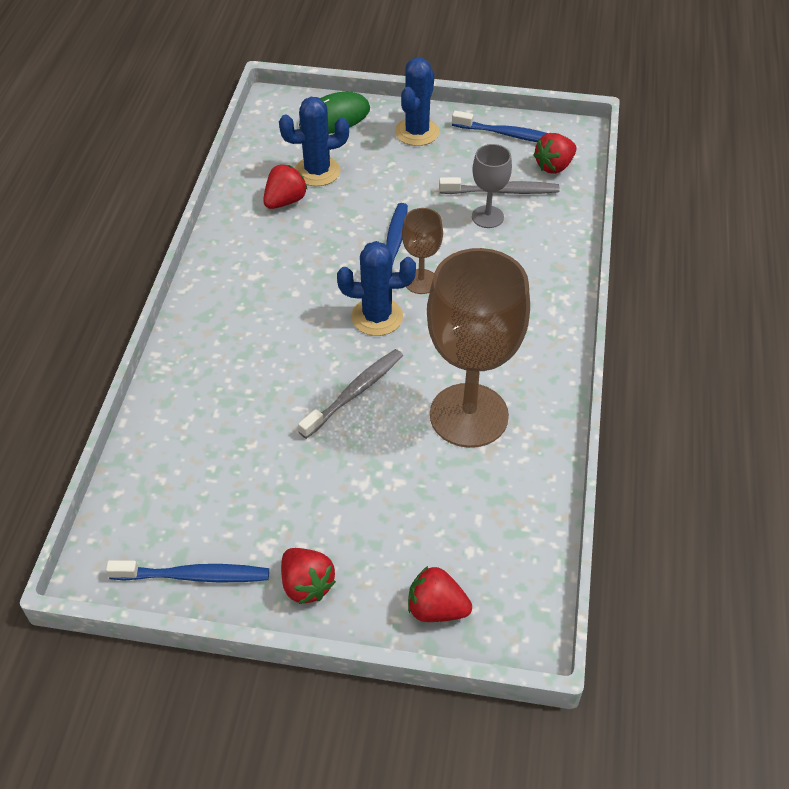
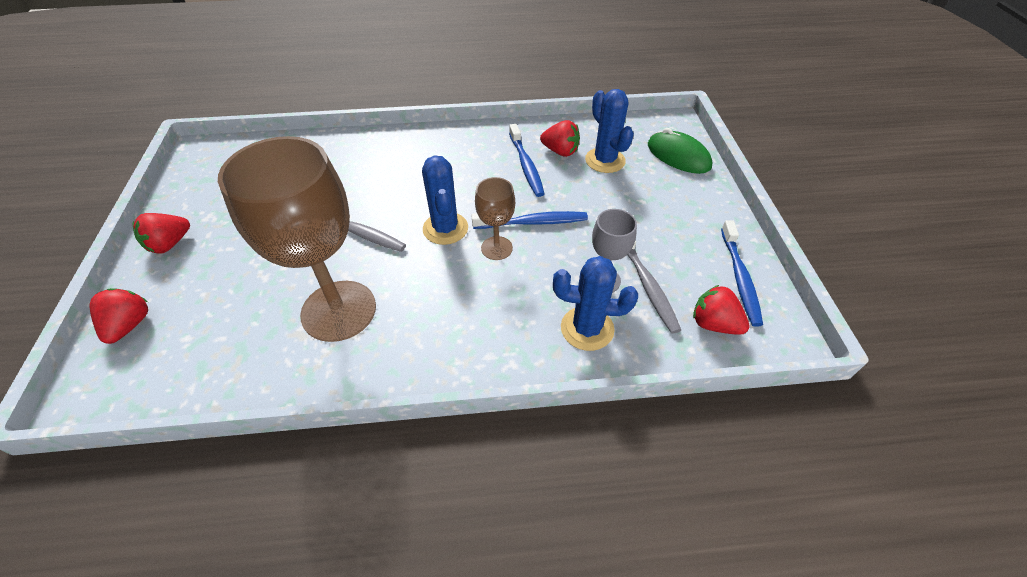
camera: 75 degrees right, 0 degrees up
(194, 576) = (189, 189): blue toothbrush -> blue toothbrush (526, 166)
(417, 132) = (695, 208): blue cactus -> blue cactus (587, 328)

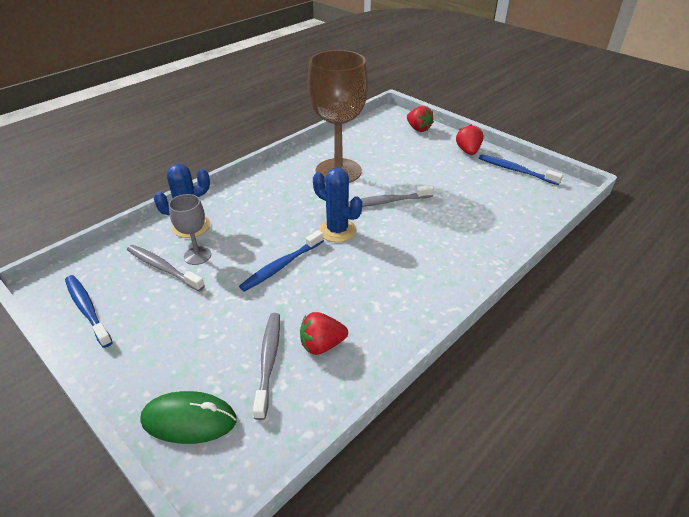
camera: 140 degrees right, 10 degrees down
(496, 248) = (289, 237): brown goblet -> none
(526, 166) = (337, 310): blue toothbrush -> blue toothbrush (515, 170)
(605, 160) = (268, 361): blue cactus -> grey toothbrush
(713, 324) = (104, 267): red strawberry -> none

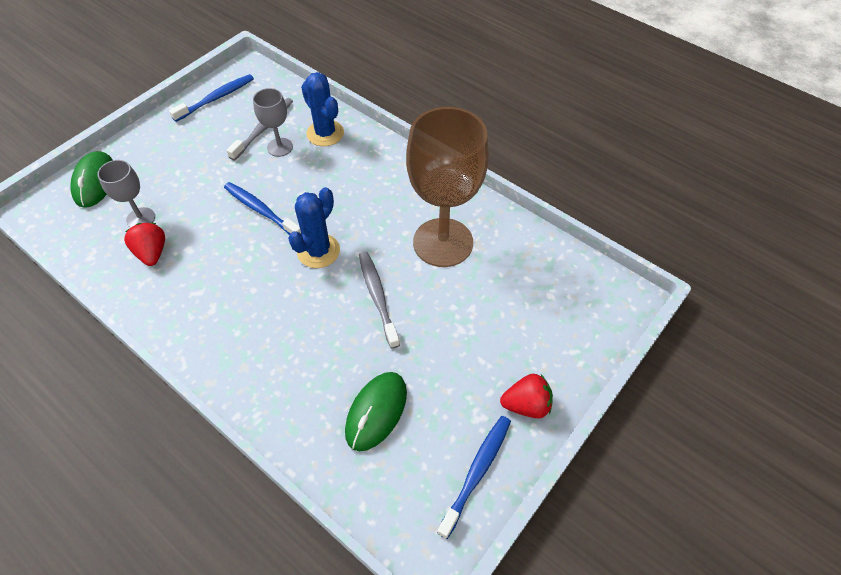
camera: 85 degrees right, 15 degrees up
(268, 361) = (141, 218): grey toothbrush -> grey goblet
(418, 129) = (585, 335): red strawberry -> none
(483, 205) = (376, 412): none -> green mouse

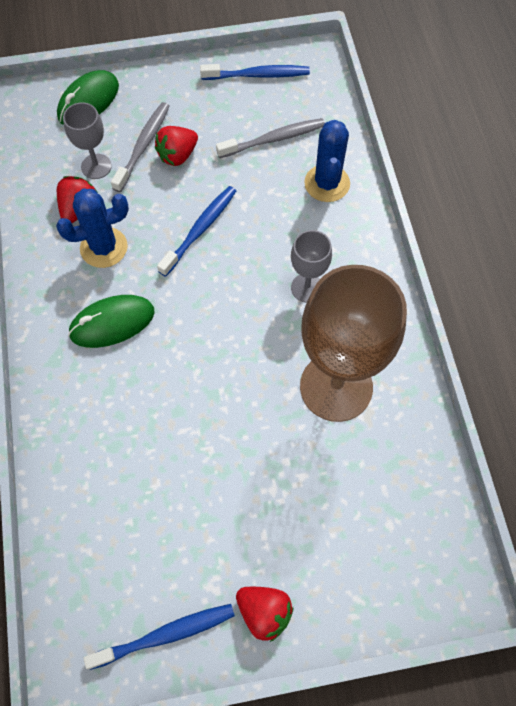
camera: 40 degrees right, 10 degrees up
(201, 176) = (178, 155): none -> red strawberry
(261, 210) = (200, 229): blue toothbrush -> blue toothbrush turned 45 degrees clockwise
(280, 147) = (272, 171): grey goblet -> grey goblet (307, 288)
(318, 251) = (215, 310): blue cactus -> blue cactus (104, 247)
(376, 412) = (132, 507): green mouse -> green mouse (112, 323)
(377, 297) = (227, 397): grey toothbrush -> grey toothbrush (143, 146)

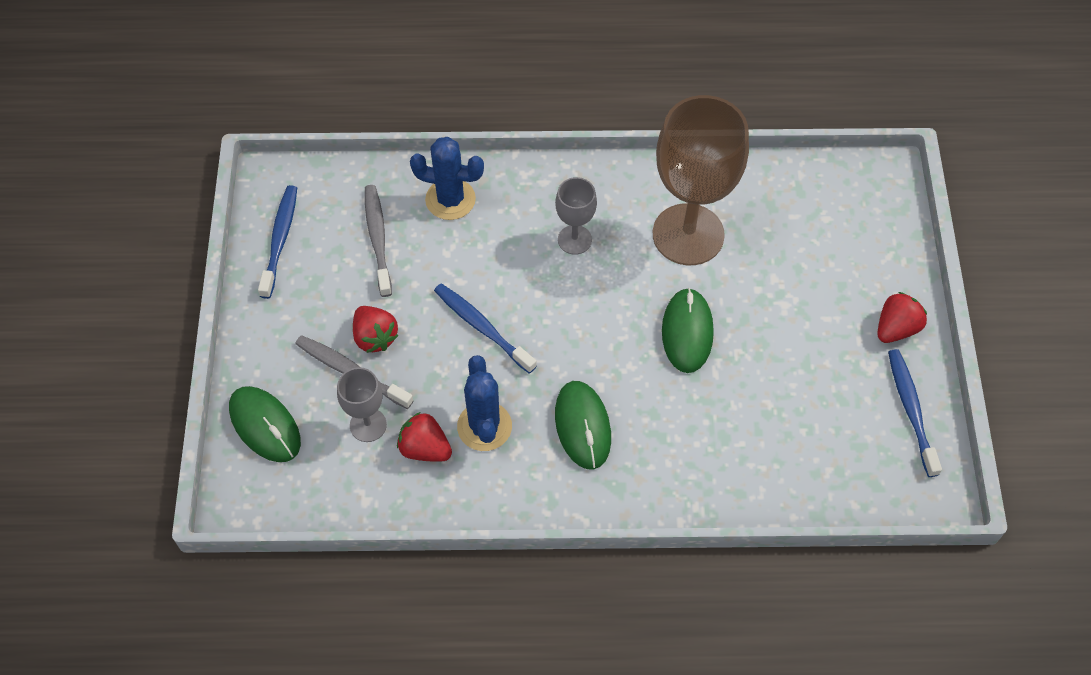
camera: 80 degrees left, 5 degrees down
(223, 399) = (687, 332): none -> green mouse

